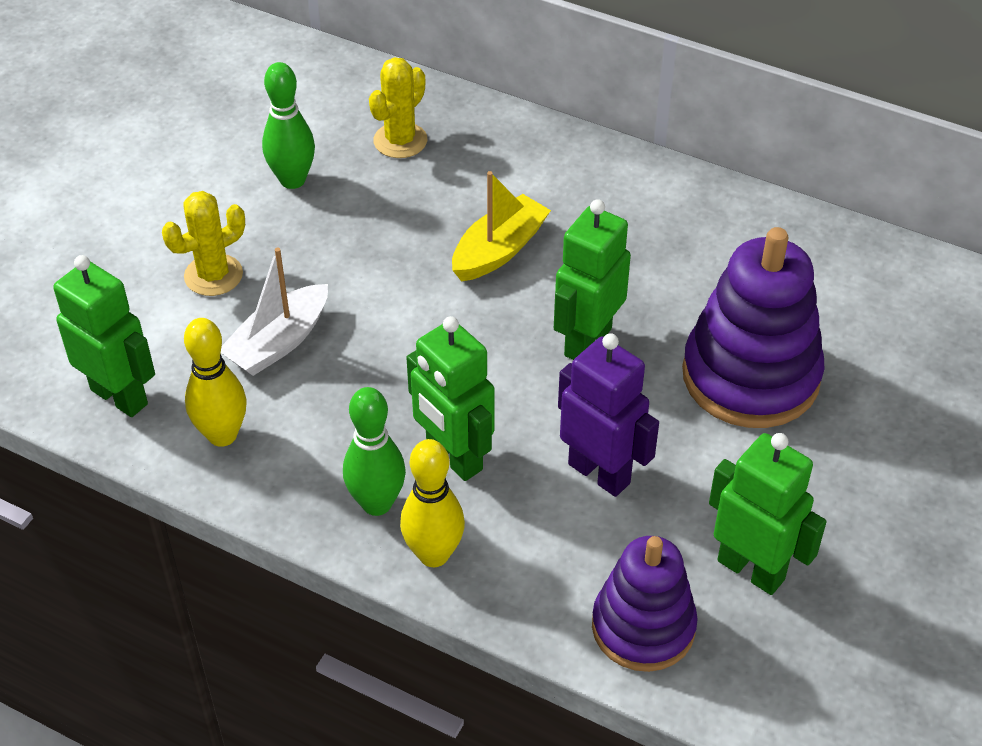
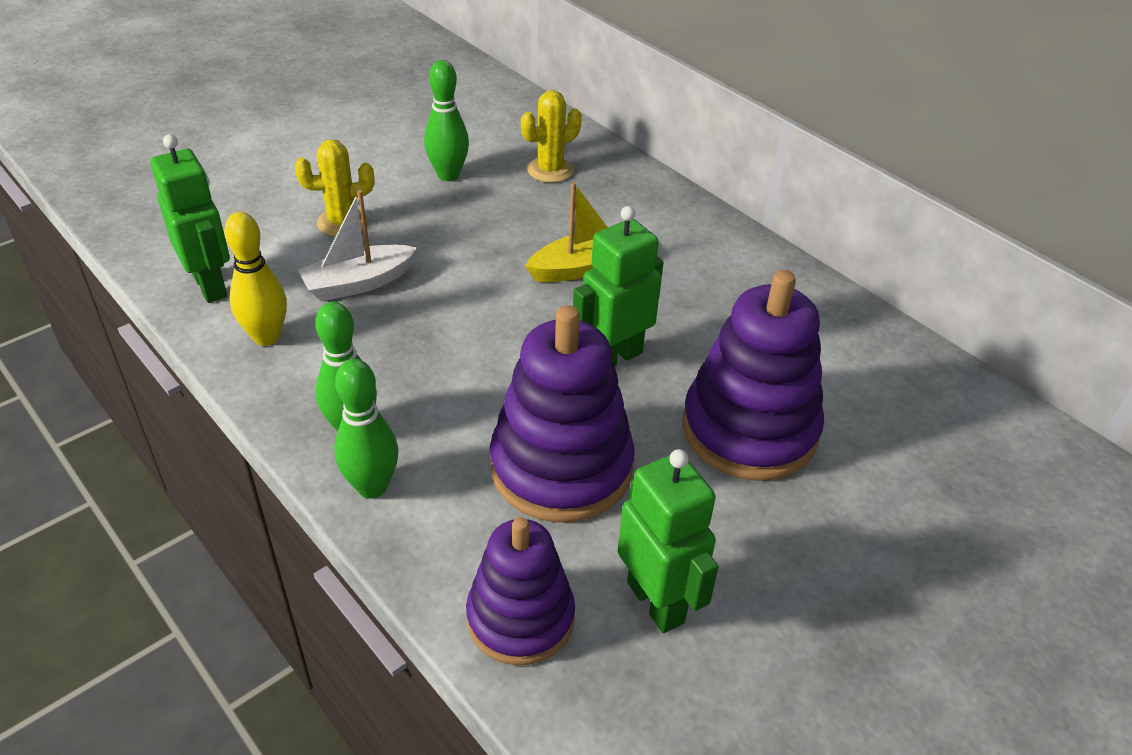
camera: 20 degrees right, 5 degrees down
(434, 554) = (372, 487): yellow bowling pin -> green bowling pin
(453, 458) = (440, 413): green robot -> none
(599, 473) = (561, 467): purple robot -> purple stacking toy

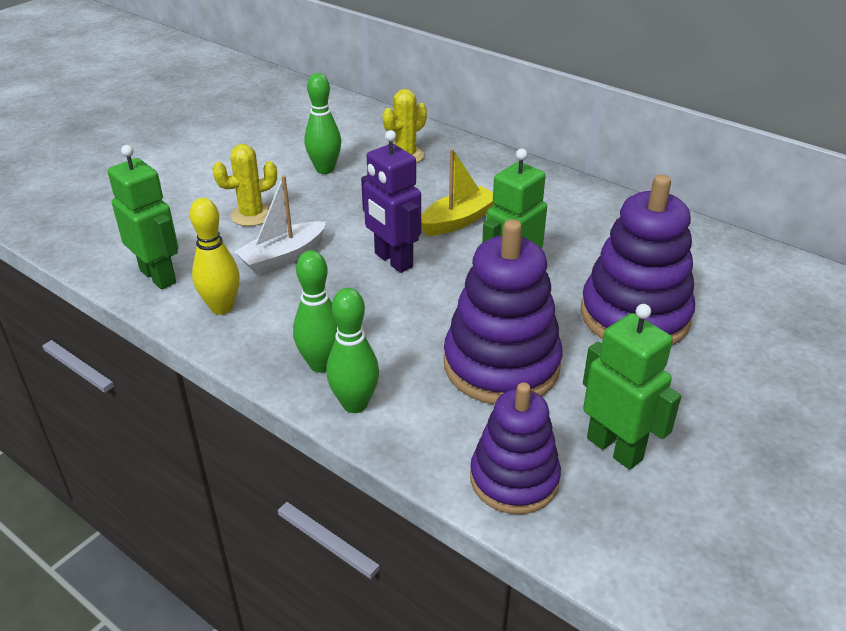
camera: 10 degrees left, 5 degrees down
(484, 308) = (393, 260): none -> purple robot

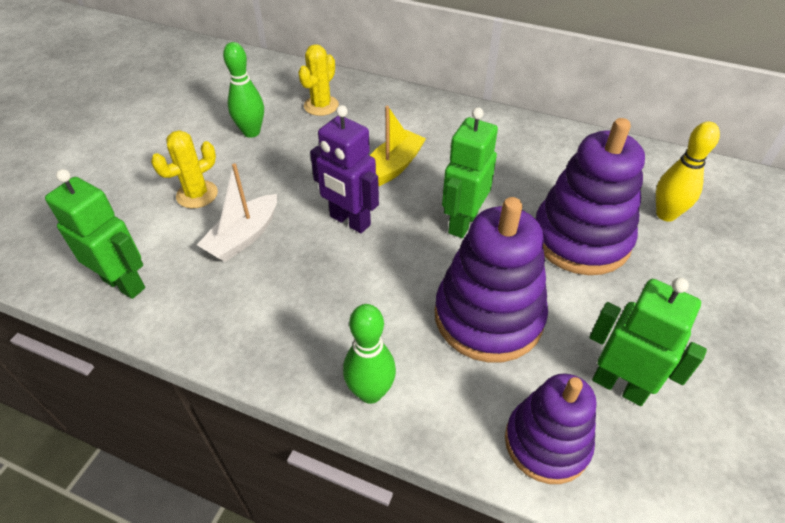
camera: 15 degrees left, 10 degrees up
(222, 307) = (201, 307): yellow bowling pin -> yellow bowling pin (666, 214)
(321, 364) = (322, 353): green bowling pin -> none

